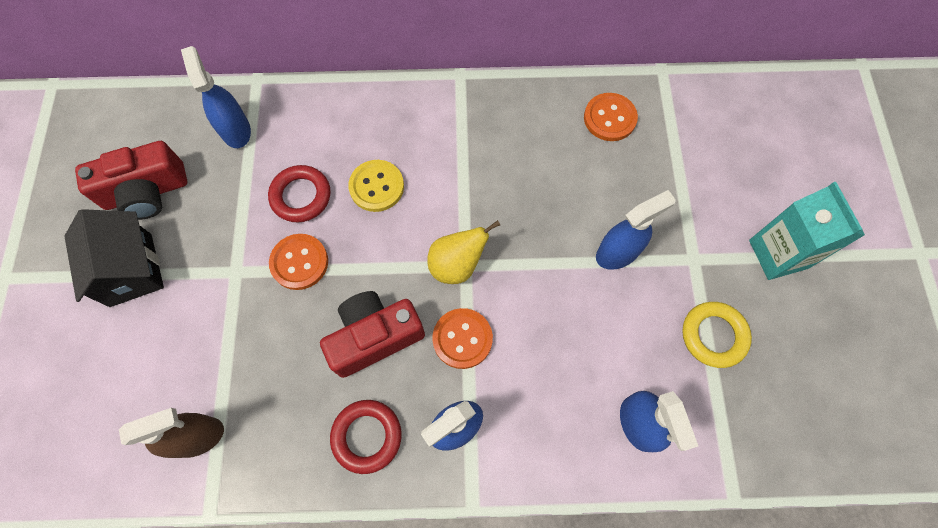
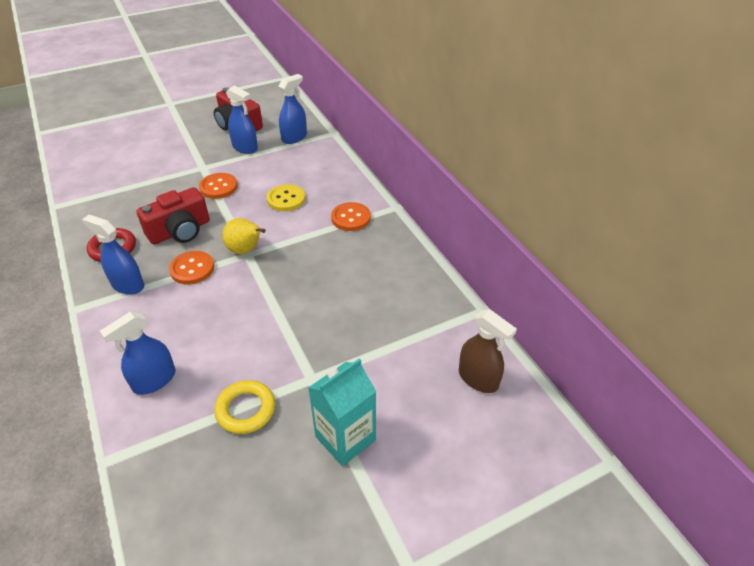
camera: 65 degrees right, 25 degrees down
(131, 270) = (189, 135): black house -> none
(198, 437) = (98, 188): brown spray bottle -> brown spray bottle (478, 379)
(301, 196) = (263, 173): red ring -> none
(374, 337) = (180, 231): red camera -> red camera turned 105 degrees clockwise
(609, 118) = (412, 291): orange button -> orange button (351, 218)
(617, 252) = (294, 329): blue spray bottle -> blue spray bottle (245, 148)

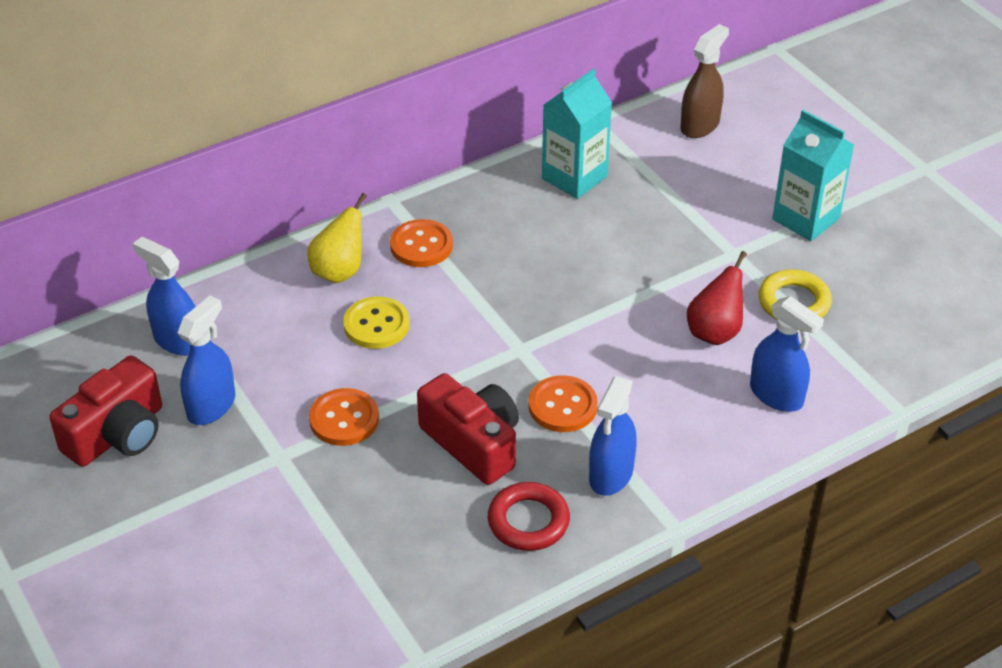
camera: 95 degrees left, 0 degrees up
(230, 353) = (715, 332): none -> red pear
(246, 250) = (511, 352): yellow pear -> yellow pear (339, 271)
(412, 293) = (574, 177): none -> turquoise carton

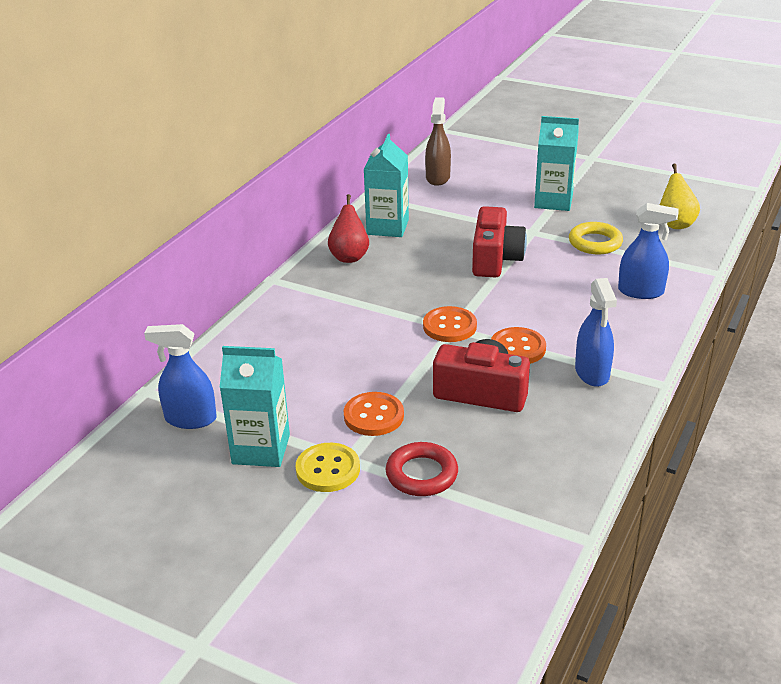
camera: 30 degrees left, 10 degrees down
(117, 434) = (199, 499): red camera -> red camera (495, 259)
(211, 406) = (261, 449): blue spray bottle -> turquoise carton
(339, 271) = (277, 331): yellow pear -> yellow pear (675, 224)
(376, 325) = (338, 352): yellow button -> yellow button (328, 469)
(421, 245) = (322, 296): orange button -> orange button (449, 326)
(528, 521) = (569, 422): red ring -> red ring (421, 474)
(715, 332) = (566, 274): red pear -> red pear (349, 257)

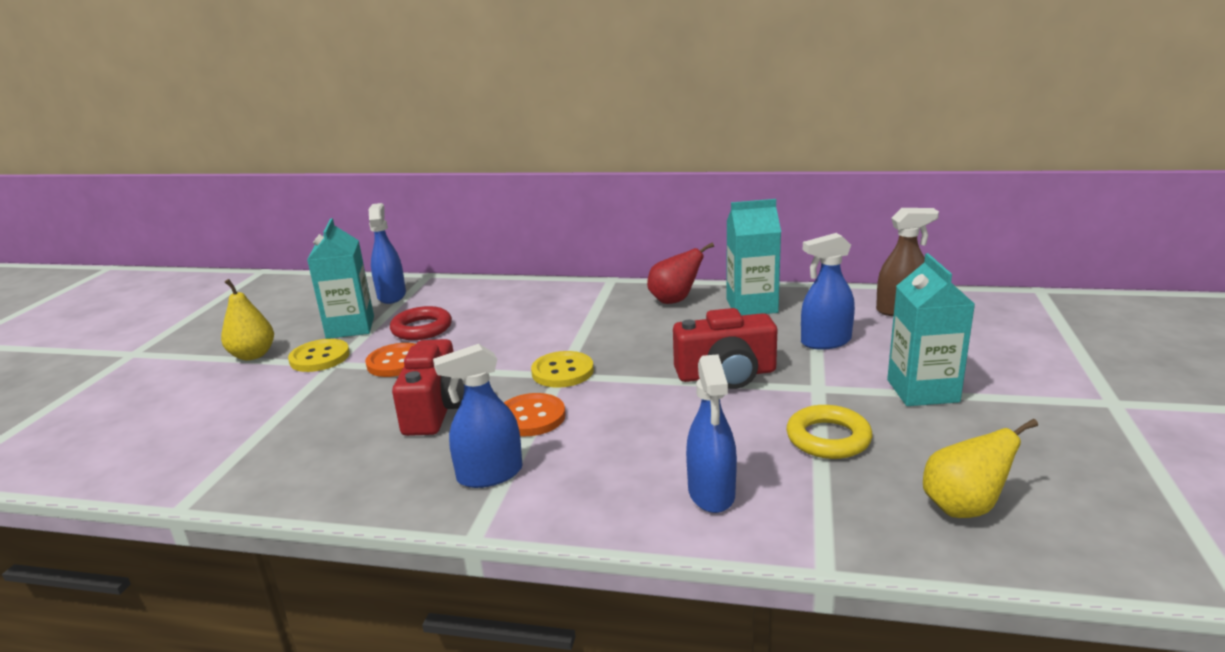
camera: 75 degrees right, 10 degrees down
(285, 524) = (253, 355): none -> yellow pear
(421, 474) = (306, 399): red ring -> red ring (421, 329)
(449, 326) = (562, 372): orange button -> yellow button
(468, 214) = (825, 342): none -> blue spray bottle

